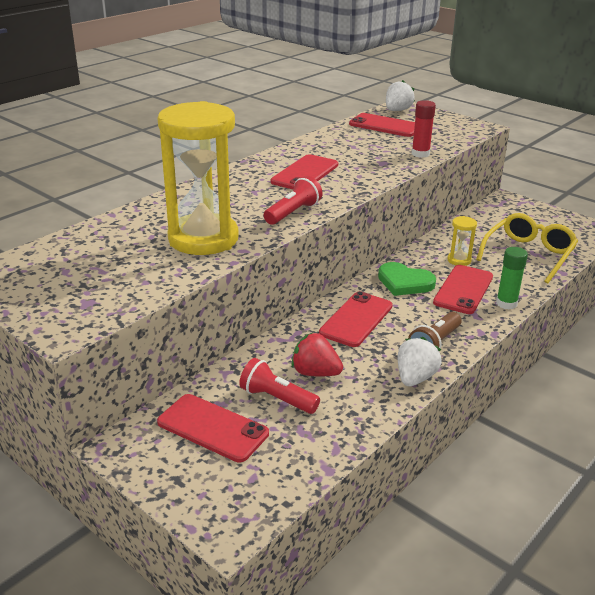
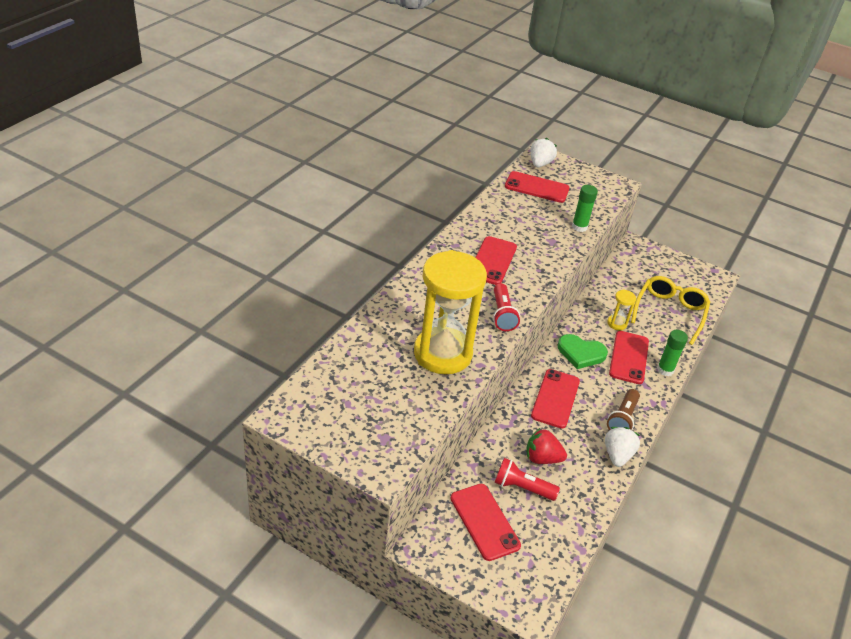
camera: 15 degrees left, 10 degrees up
(212, 428) = (484, 521): red phone -> red phone turned 45 degrees clockwise
(293, 213) = (502, 314): red flashlight -> red flashlight turned 150 degrees clockwise
(420, 154) = (579, 227): red glue stick -> green glue stick

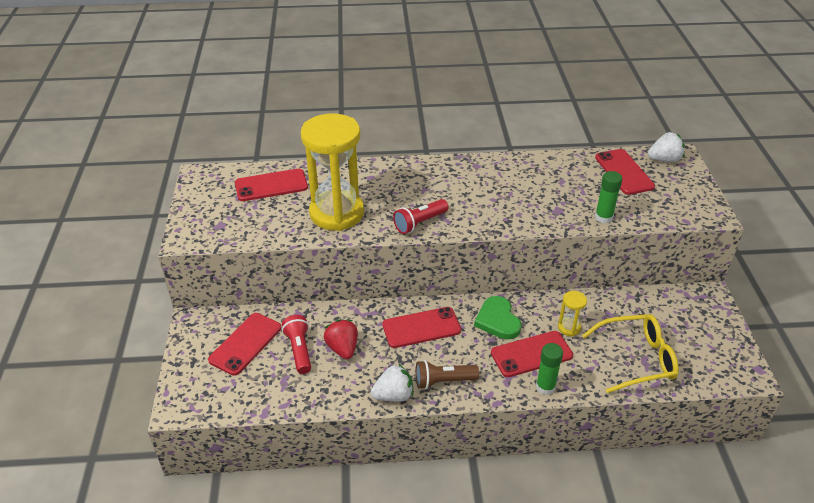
camera: 60 degrees right, 0 degrees up
(492, 261) = (482, 191): red phone -> red phone (271, 185)

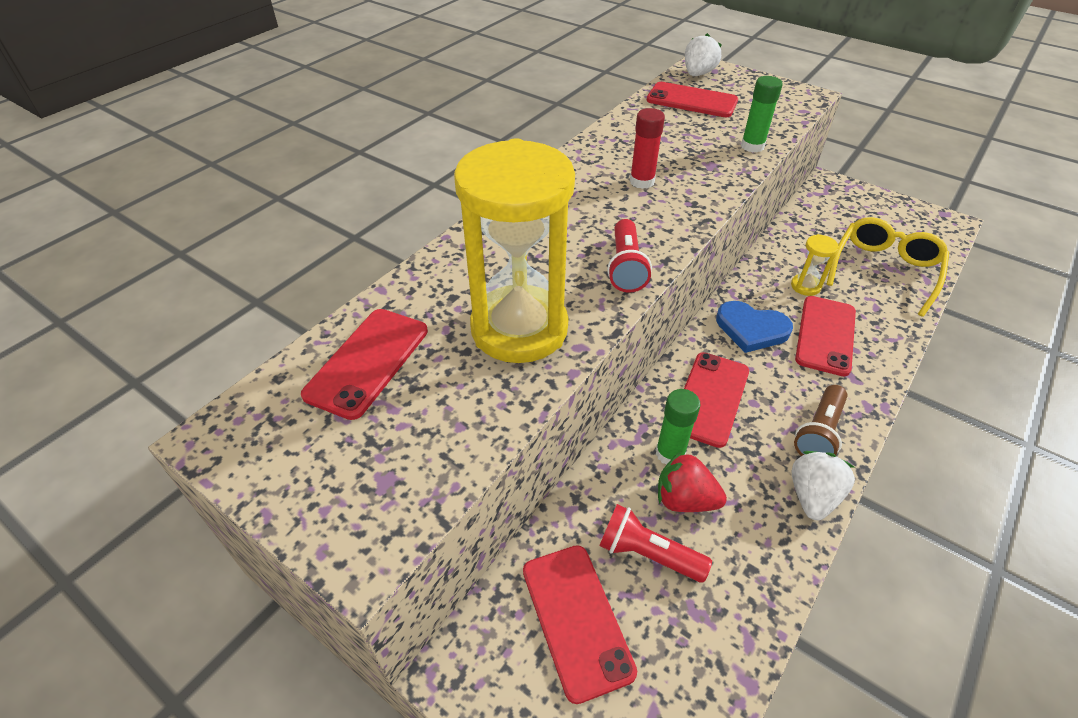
camera: 50 degrees left, 5 degrees up
(497, 320) = (751, 329): green heart -> blue heart
(503, 194) = (642, 181): none -> red glue stick
(545, 387) = (883, 354): green glue stick -> green glue stick (670, 453)

